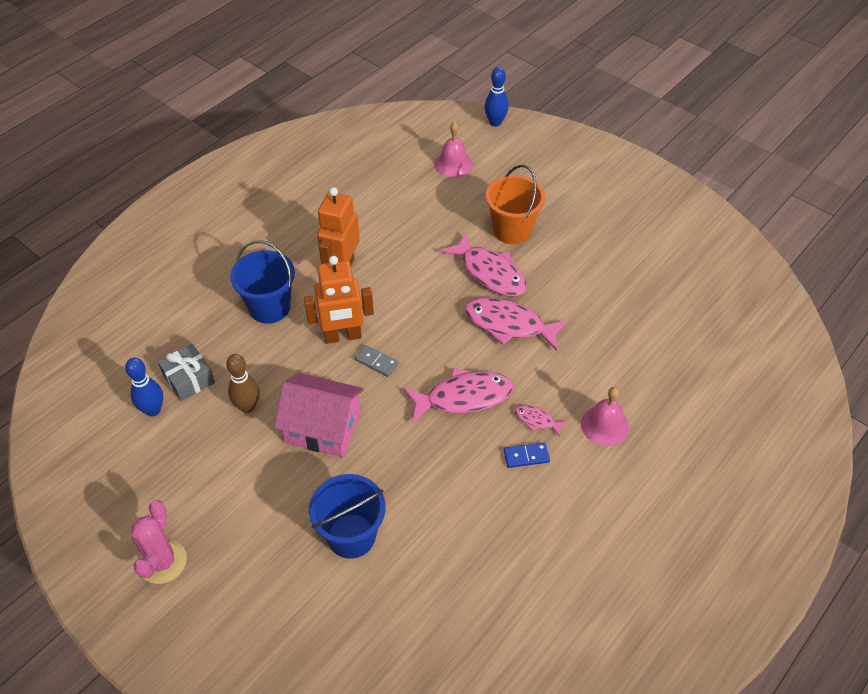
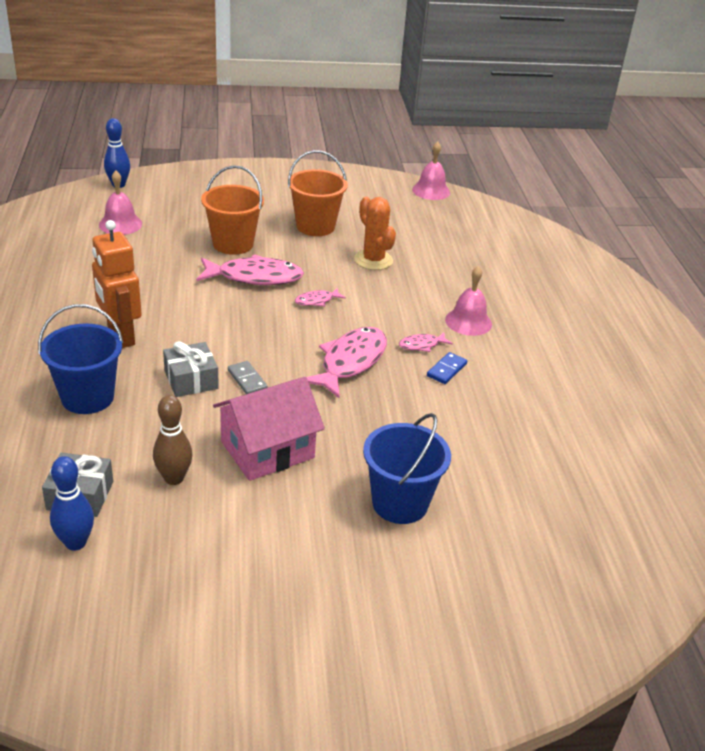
camera: 50 degrees left, 15 degrees down
(162, 562) = (265, 646): pink cactus -> none
(343, 336) = (191, 380): orange robot -> grey gift
(376, 362) = (247, 380): grey domino -> grey domino turned 75 degrees clockwise
(509, 325) = (317, 301): pink fish -> pink fish, size x0.48
(599, 249) = (315, 226): none -> orange bucket
(604, 313) = (373, 260): none -> orange cactus
(757, 268) = (431, 191): none -> pink bell

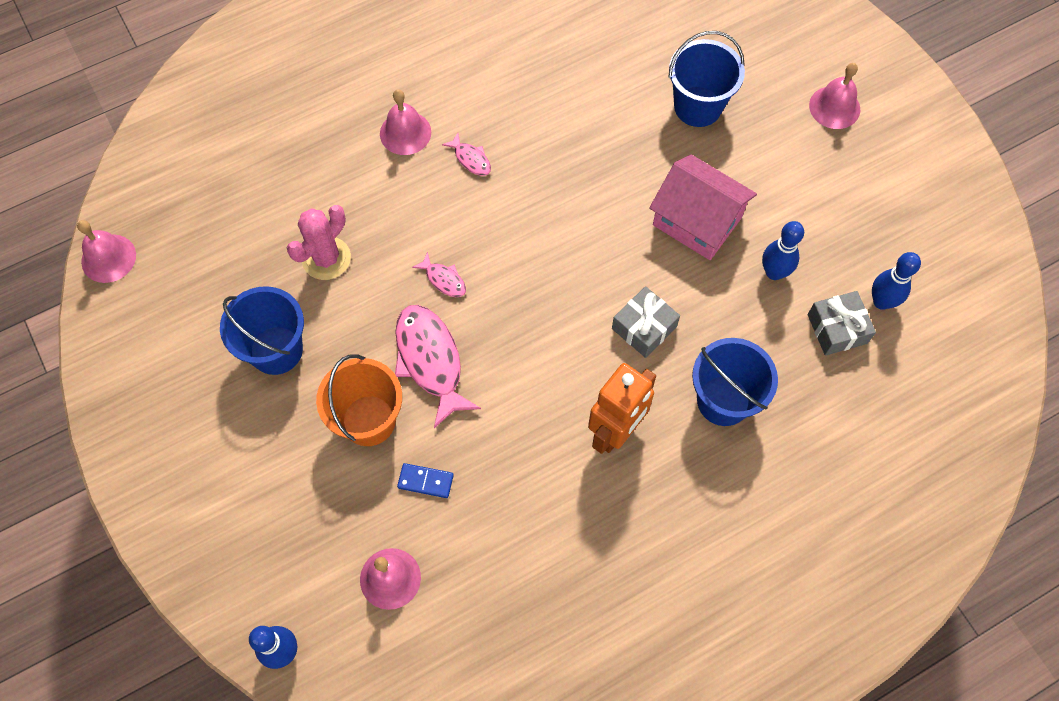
camera: 110 degrees left, 30 degrees up
(174, 478) = (774, 272): brown bowling pin -> blue bowling pin
(247, 380) = (615, 281): grey domino -> none
(315, 226) = (276, 350): orange bucket -> blue bucket
(334, 621) = (834, 107): none -> pink bell
(350, 362) = (534, 208): pink fish -> none
(373, 260) = (326, 258): orange cactus -> pink cactus
(446, 370) = (500, 127): blue domino -> blue domino (425, 481)

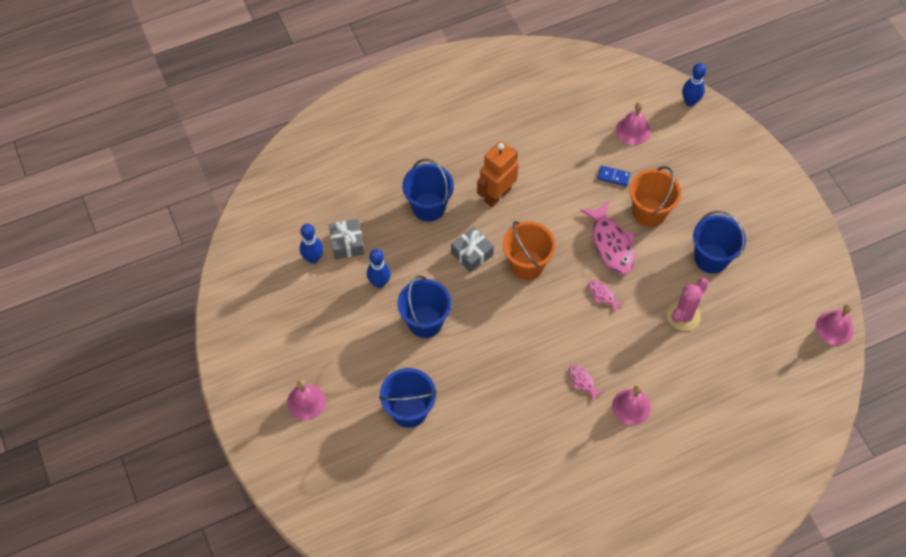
camera: 175 degrees left, 5 degrees down
(559, 317) = (526, 264): none -> orange bucket
(697, 221) = (425, 322): pink house -> blue bucket

